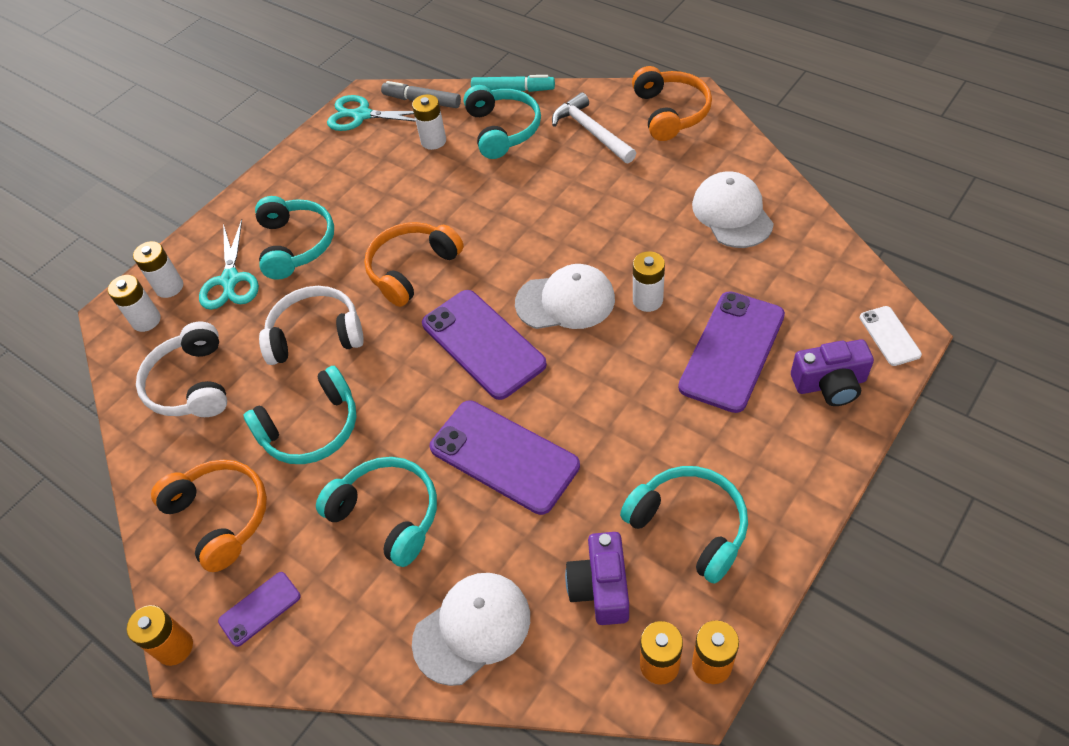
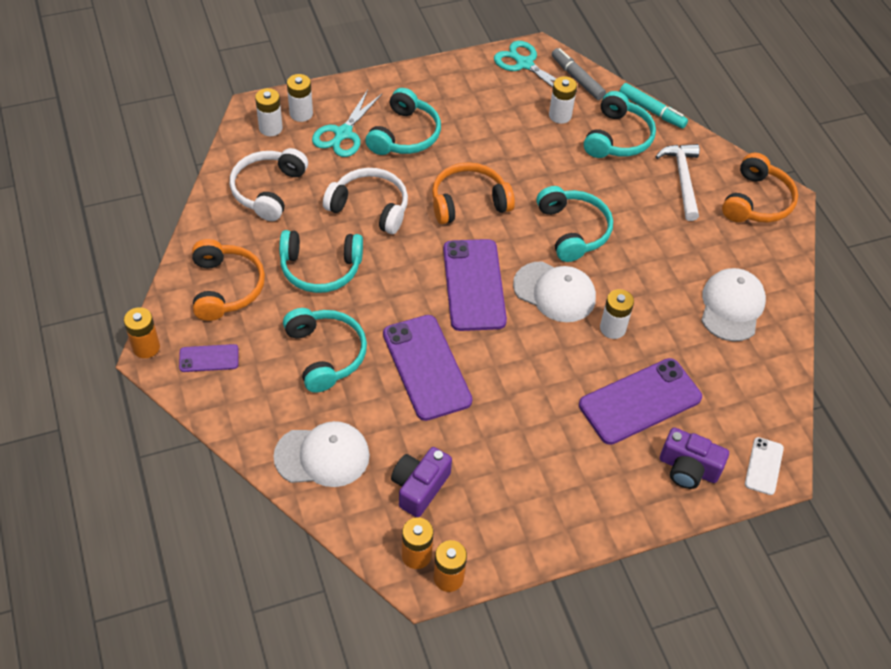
camera: 25 degrees right, 0 degrees up
(689, 526) = (508, 490): turquoise headphones -> turquoise headphones (573, 230)

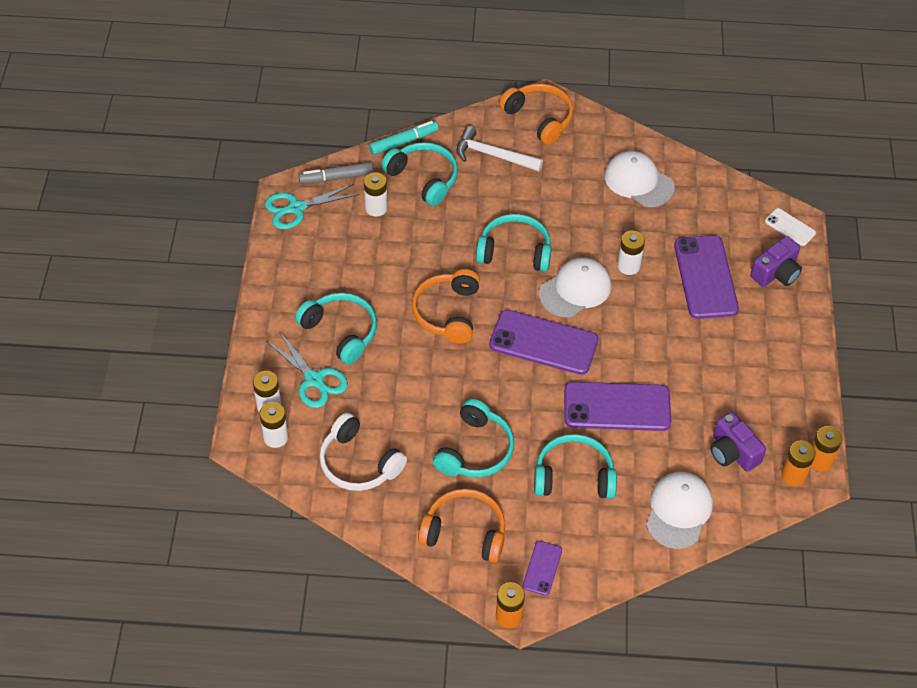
camera: 65 degrees left, 0 degrees up
(370, 207) = (419, 389): white headphones -> none

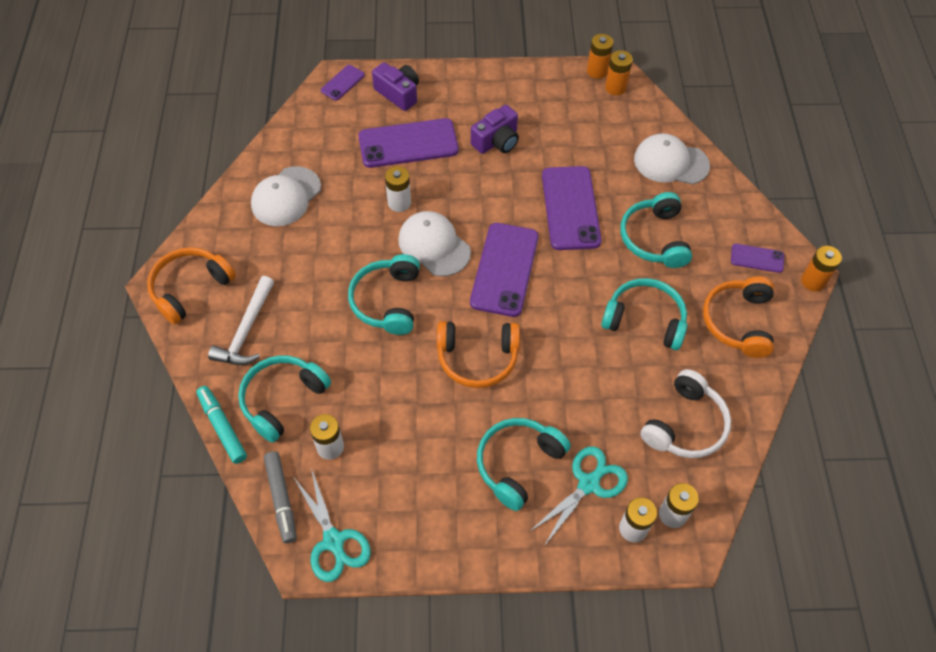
camera: 95 degrees left, 5 degrees up
(732, 452) = (601, 126): purple camera -> purple camera (496, 141)
(790, 227) = (342, 83): white phone -> purple phone

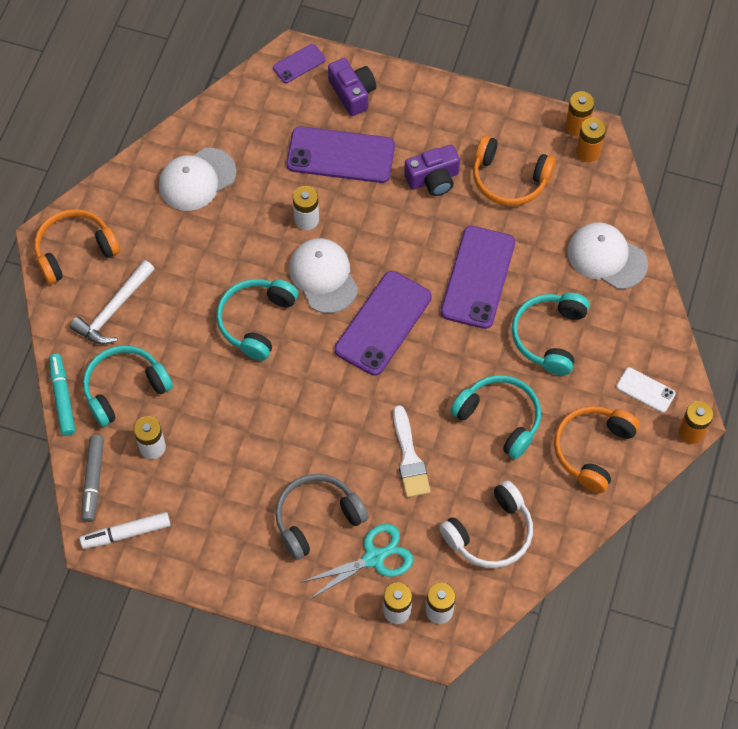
camera: 20 degrees right, 5 degrees up
(334, 541) = (126, 533): turquoise scissors -> white marker
(477, 358) = (320, 405): orange headphones -> orange headphones (509, 179)
(518, 464) = (317, 518): turquoise headphones -> grey headphones
(580, 379) = (409, 458): none -> white brush
(757, 258) = (645, 390): purple phone -> white phone

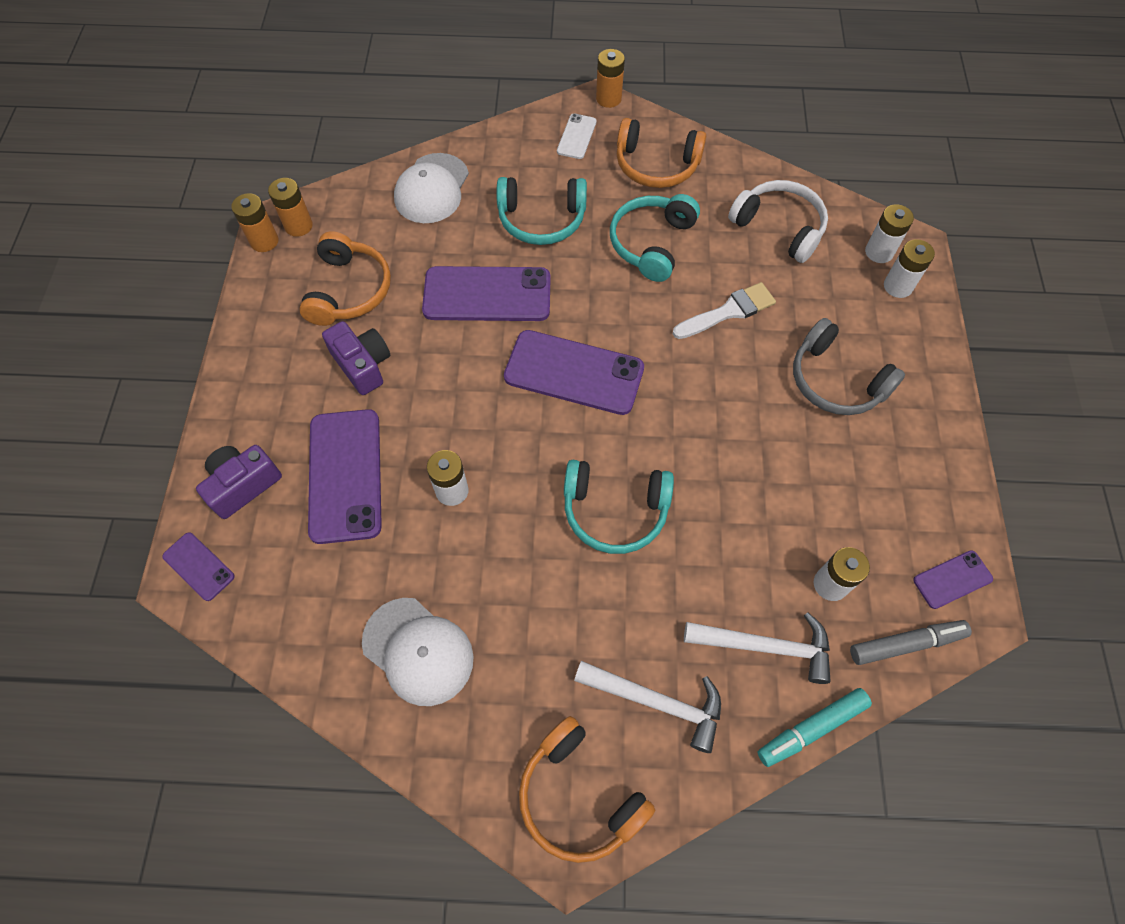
camera: 105 degrees left, 0 degrees up
(124, 388) = (766, 646): turquoise headphones -> white hammer
(126, 533) = (952, 579): white marker -> purple phone
(323, 276) = (529, 450): white cap -> none
(374, 557) = (852, 318): turquoise scissors -> none

